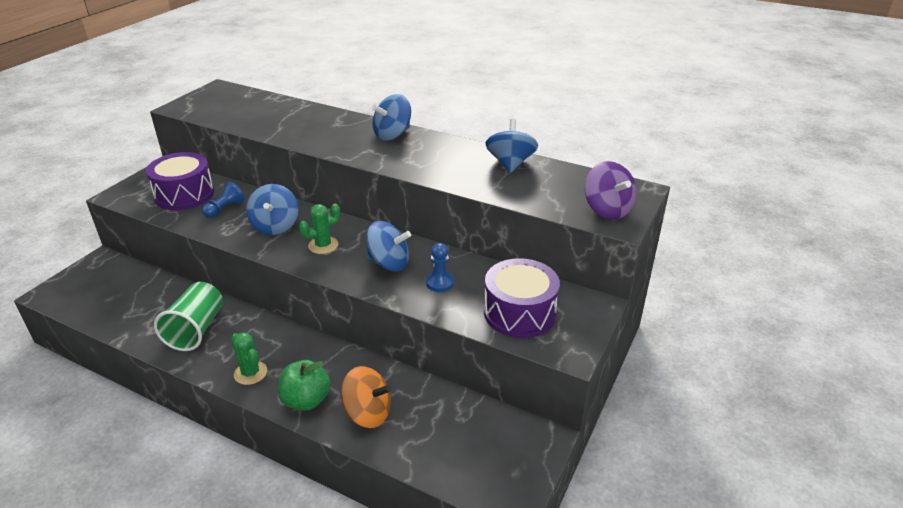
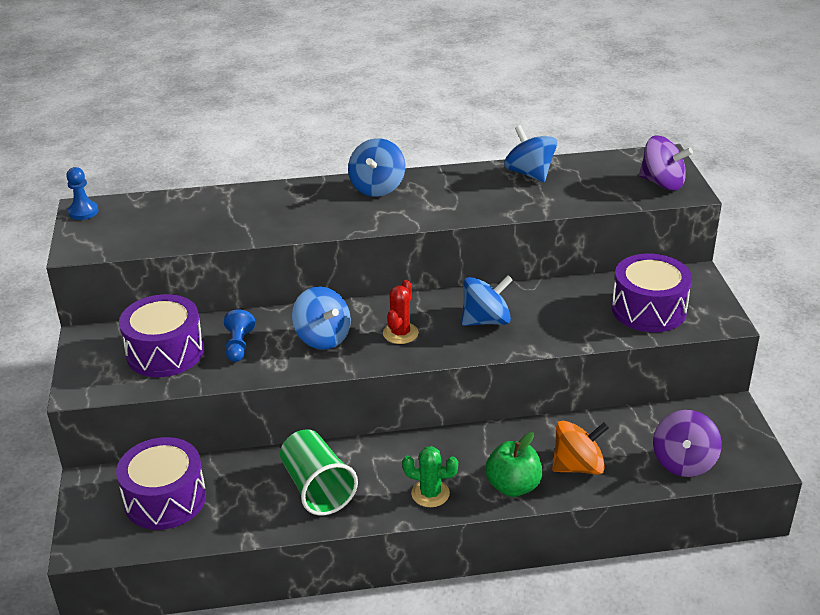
camera: 35 degrees left, 0 degrees up
(118, 290) = (165, 499): none -> purple drum
(323, 245) = (400, 333): green cactus -> red cactus
(440, 283) = (553, 316): blue pawn -> blue pawn (83, 212)
(449, 458) = (683, 462): none -> purple spinning top

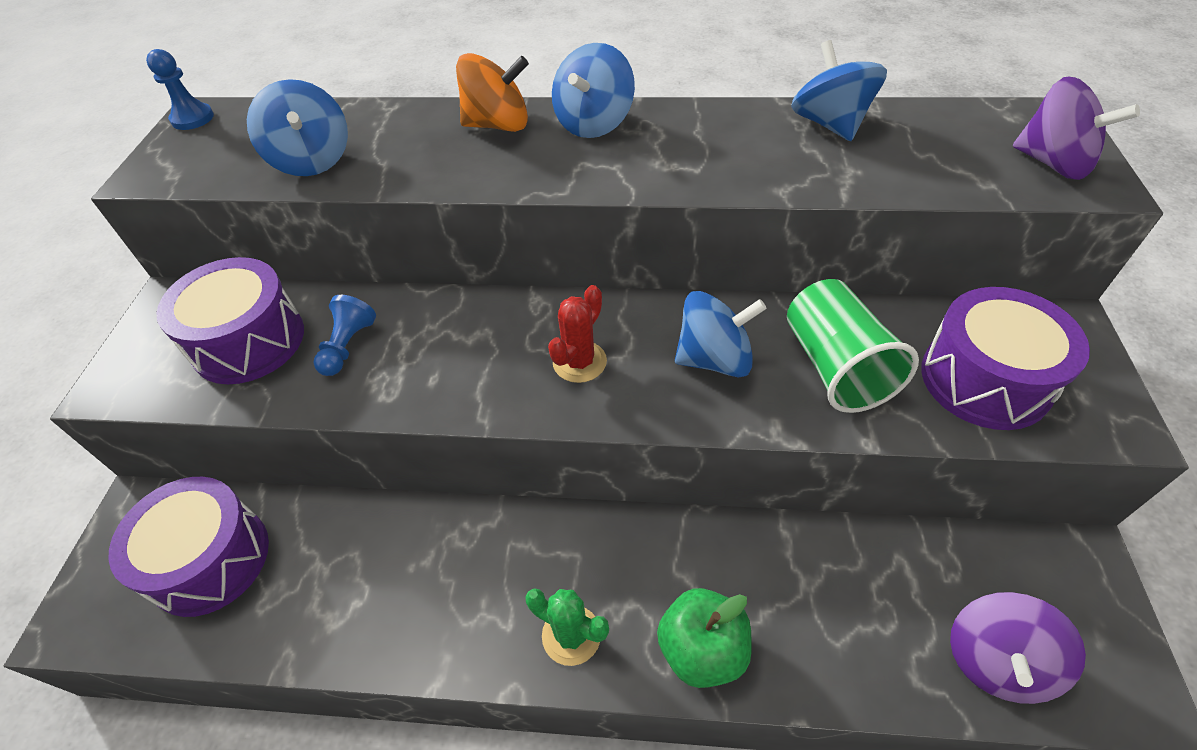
camera: 15 degrees right, 15 degrees up
(317, 488) = (414, 585): green cup -> green cup (835, 367)
(323, 337) = (466, 351): blue spinning top -> blue spinning top (312, 160)
(578, 466) = (814, 630): orange spinning top -> orange spinning top (498, 125)

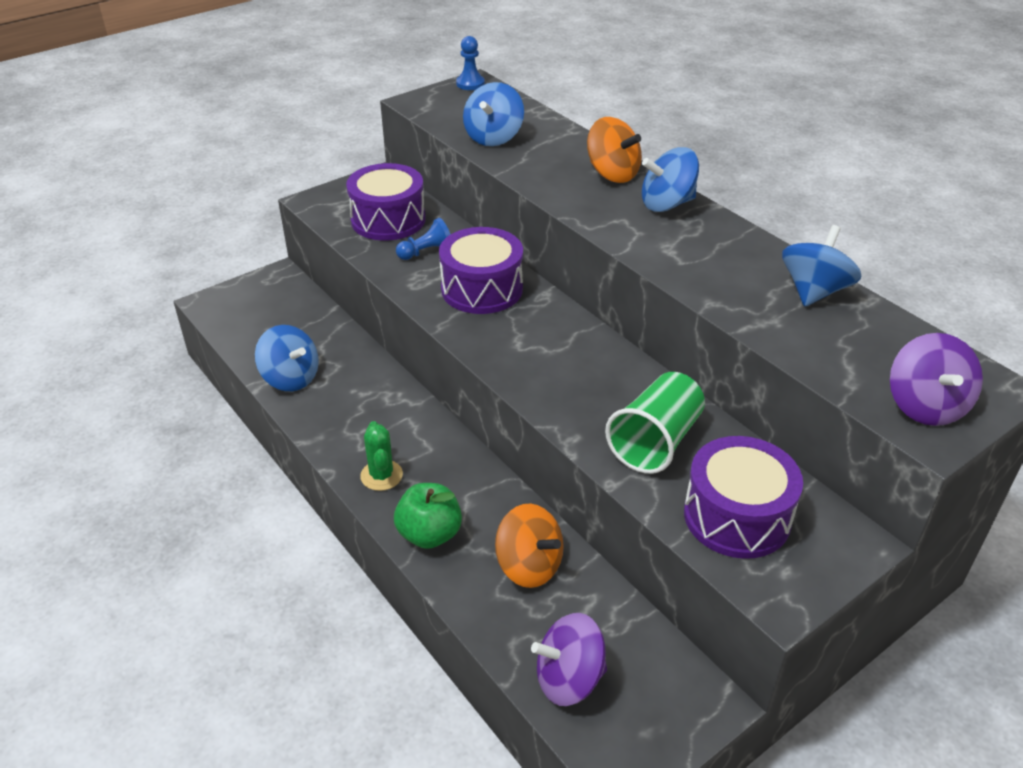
camera: 45 degrees right, 10 degrees down
(210, 559) = (281, 320): purple drum -> purple drum (482, 289)
(579, 362) = (521, 337): red cactus -> none
(714, 359) = (593, 387): blue spinning top -> blue spinning top (291, 378)
(819, 584) = (529, 565): none -> orange spinning top

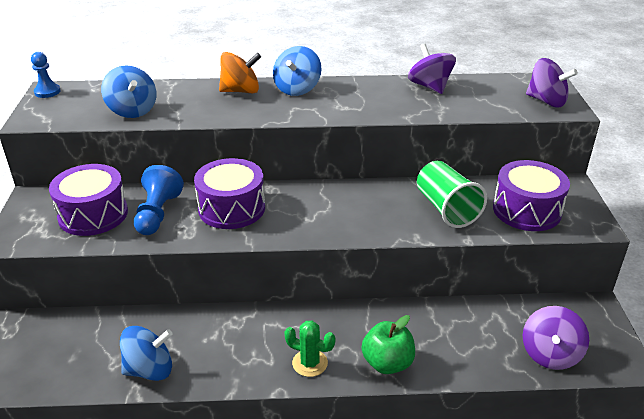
camera: 55 degrees left, 5 degrees down
(426, 252) = (157, 214): blue pawn -> blue pawn, size x1.52
(529, 565) = (451, 329): orange spinning top -> none
(814, 291) = (430, 86): blue spinning top -> purple spinning top

